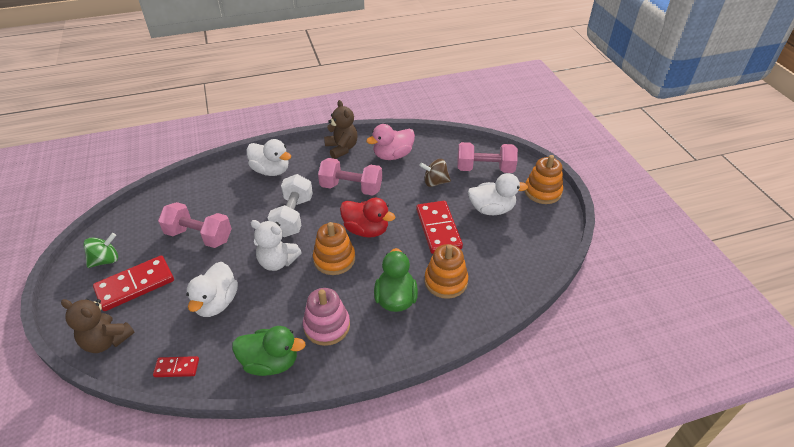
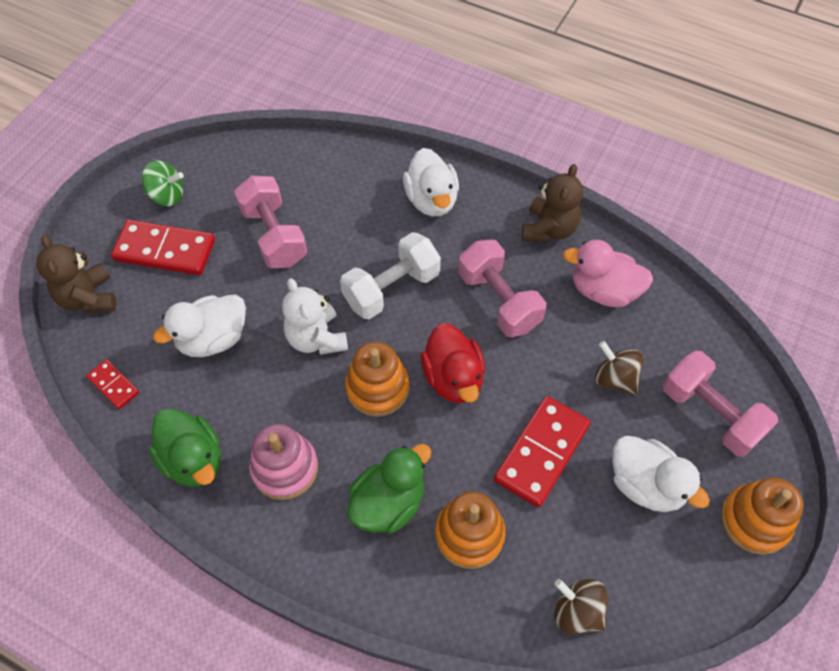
camera: 45 degrees right, 15 degrees up
(521, 272) = (577, 611): none -> brown spinning top

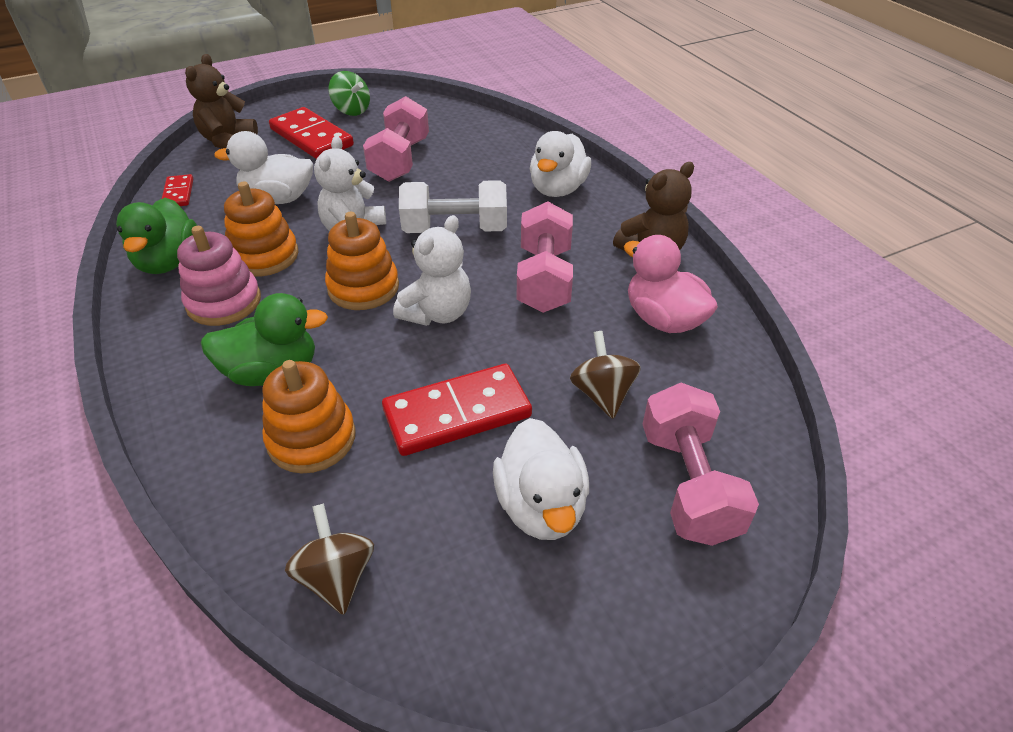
camera: 35 degrees right, 15 degrees down
(453, 378) = (437, 313): red duck -> white teddy bear
(754, 520) = (646, 627): orange stacking toy -> orange stacking toy (264, 256)

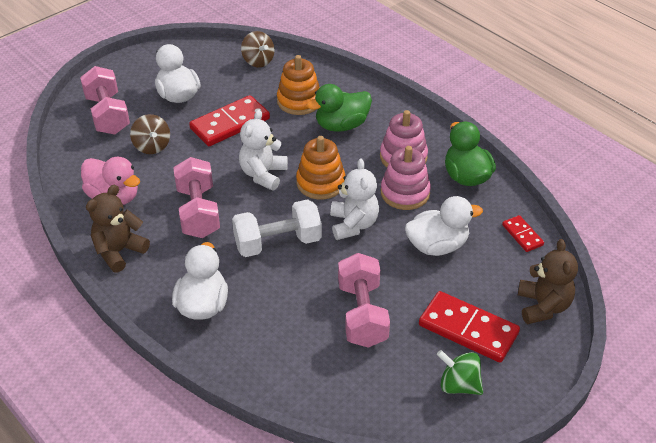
camera: 165 degrees right, 0 degrees up
(264, 256) = (405, 193): orange stacking toy -> pink stacking toy

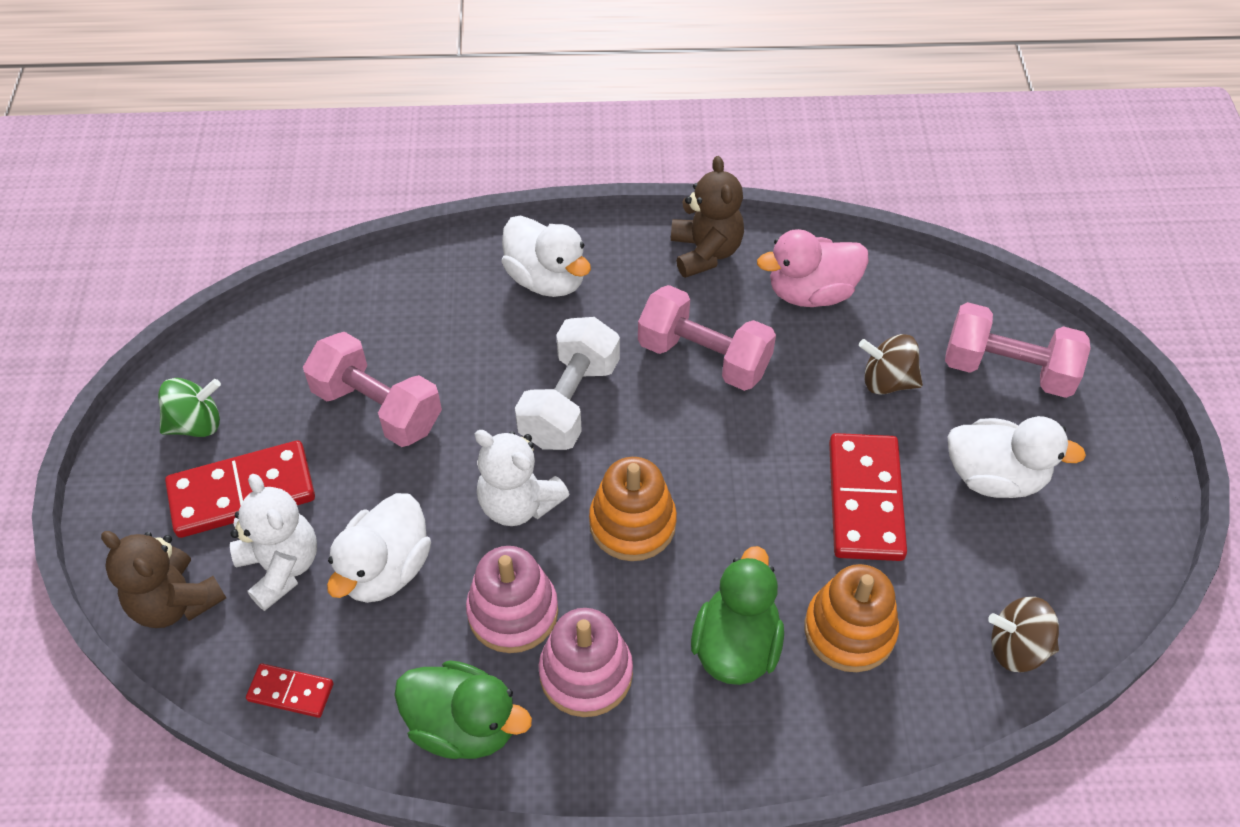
camera: 130 degrees right, 10 degrees up
(263, 174) = (712, 468): white teddy bear -> white teddy bear (281, 567)

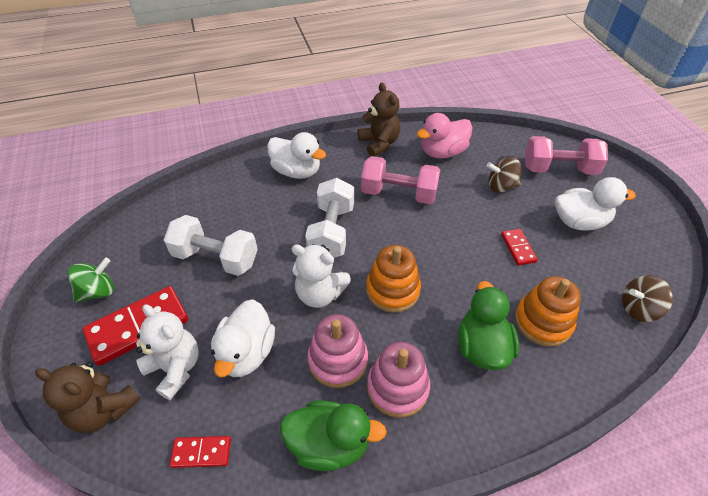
camera: 15 degrees left, 5 degrees down
(378, 408) = (216, 258): pink dumbbell -> white dumbbell
(865, 500) = (518, 248): red domino -> red domino, size x0.52

